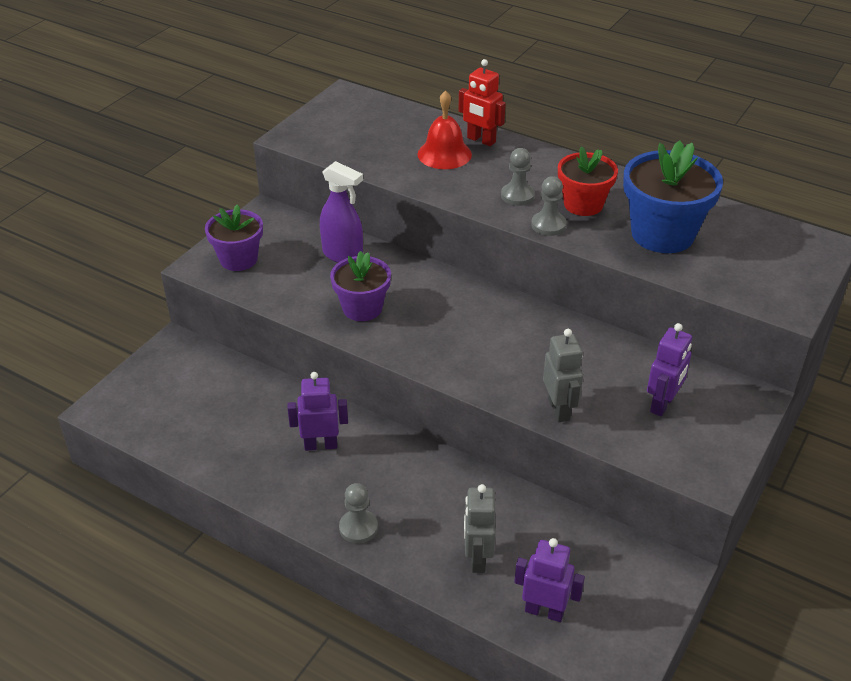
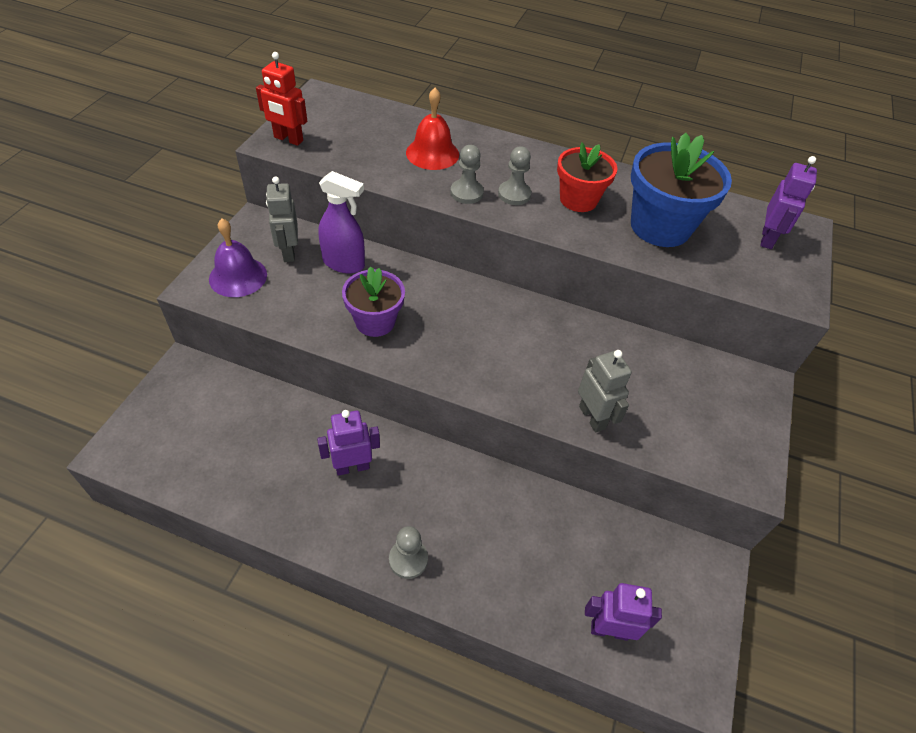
camera: 15 degrees left, 10 degrees up
(238, 259) = (238, 276): purple flower pot -> purple bell
(477, 558) = (532, 577): grey robot -> grey robot (288, 252)
(481, 140) = (464, 137): red robot -> red robot (288, 139)
(548, 225) = (552, 224): grey pawn -> grey pawn (466, 193)
(662, 404) = (685, 400): purple robot -> purple robot (767, 239)

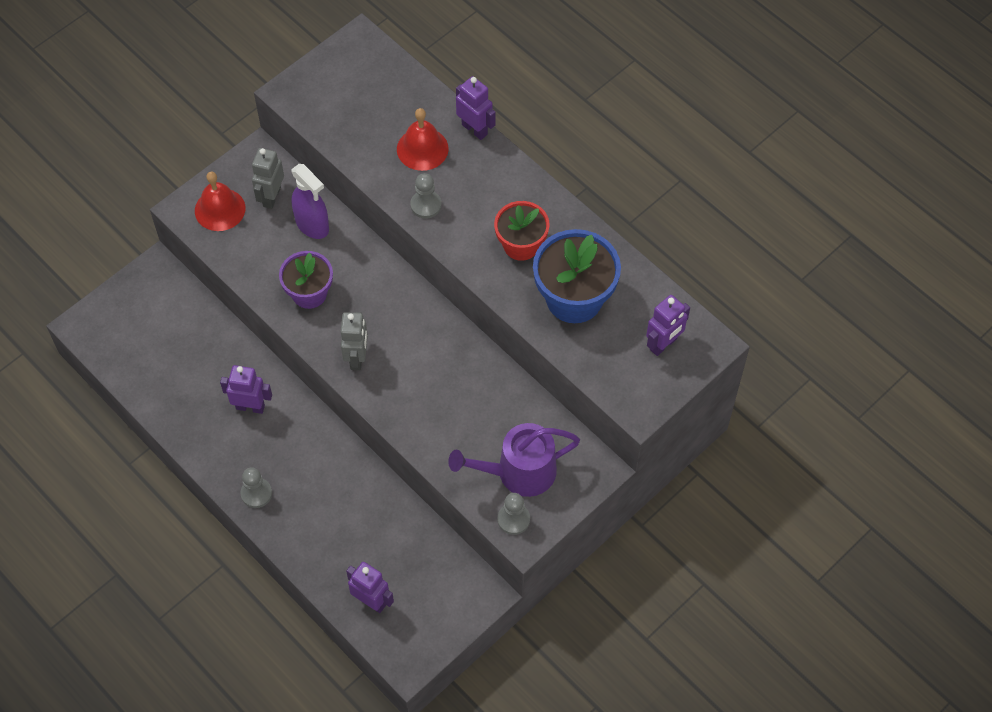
camera: 30 degrees right, 10 degrees up
(238, 276) = (220, 209): purple bell -> red bell
(288, 139) = (303, 92): red robot -> none
(470, 130) = (474, 129): none -> purple robot
(514, 194) = (467, 220): grey pawn -> grey pawn (513, 519)
(592, 417) = (432, 442): grey robot -> grey robot (357, 358)
(697, 414) = (519, 472): none -> purple watering can

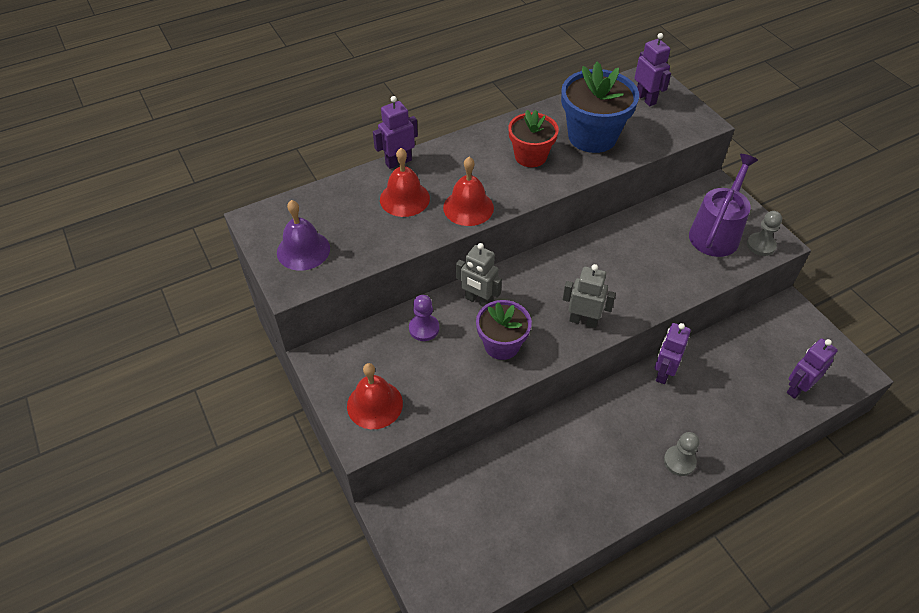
camera: 75 degrees left, 10 degrees down
(250, 407) = (581, 449): purple robot -> purple robot (663, 372)
(271, 197) = (377, 356): grey robot -> grey robot (478, 300)
(312, 225) = (424, 328): purple spray bottle -> purple pawn
(331, 88) = (303, 250): none -> purple bell
(426, 205) = (468, 207): grey pawn -> red bell
(519, 472) = (716, 233): purple watering can -> purple watering can turned 150 degrees counterclockwise

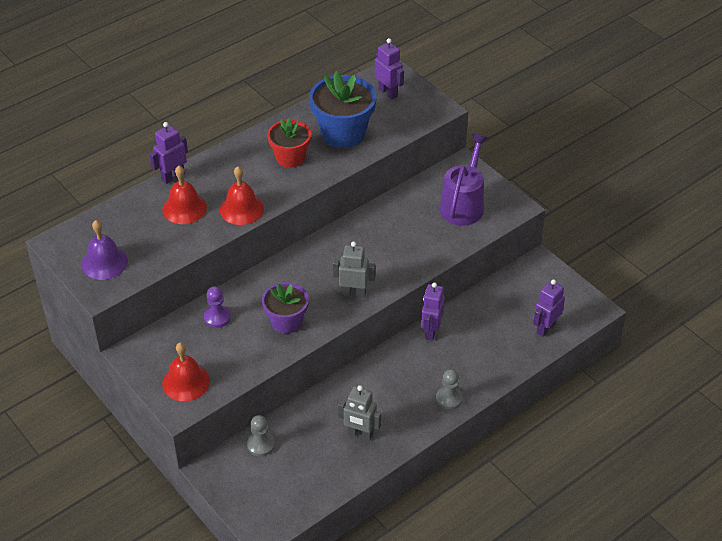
camera: 10 degrees left, 5 degrees down
(478, 300) = (261, 288): grey robot -> grey robot (360, 434)
(761, 245) = (502, 211): grey pawn -> grey pawn (261, 445)

